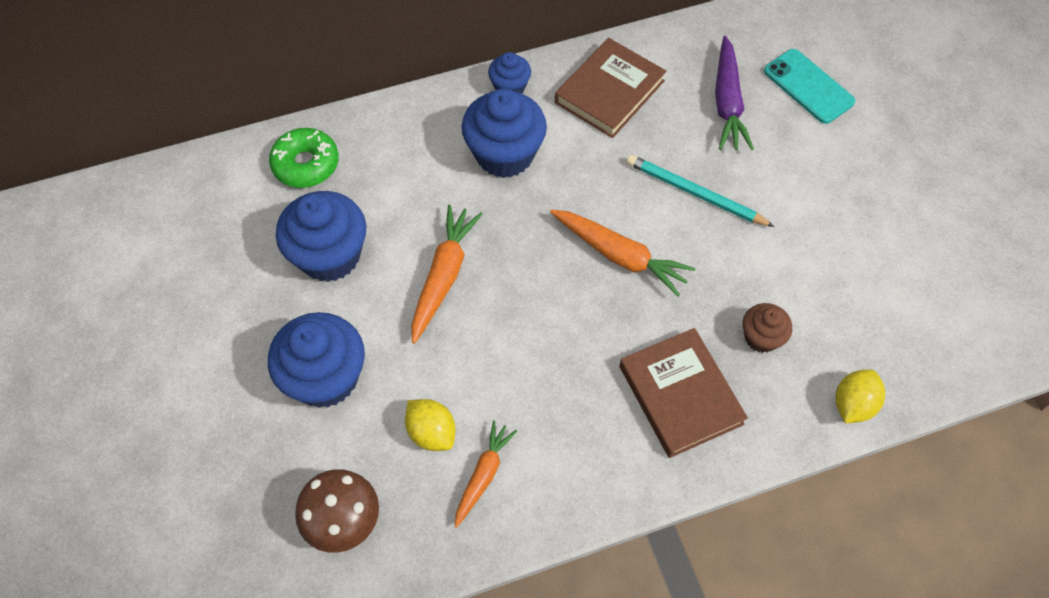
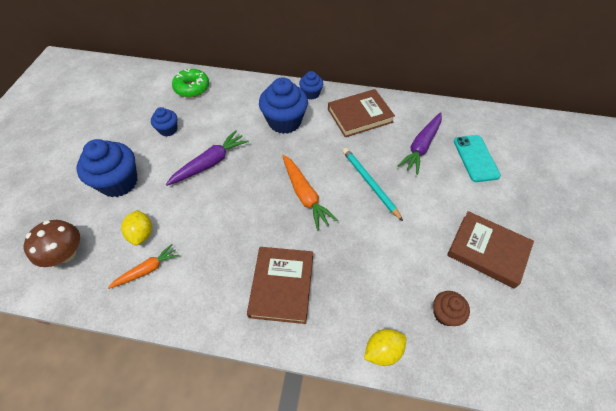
camera: 30 degrees right, 5 degrees down
(330, 255) = (168, 130): blue cupcake -> blue cupcake, size x0.54
(444, 276) = (210, 163): orange carrot -> purple carrot
(761, 337) = (352, 279): brown cupcake -> brown cupcake (445, 314)
(896, 213) = (487, 251): none -> brown book

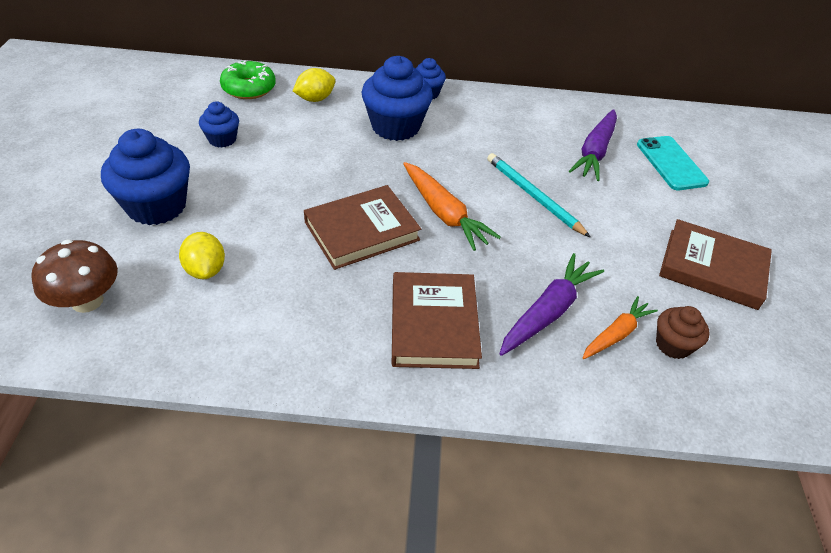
camera: 10 degrees left, 10 degrees down
(147, 269) = (223, 314): orange carrot -> orange carrot (616, 334)
(210, 163) = (295, 178): purple carrot -> purple carrot (548, 311)
(360, 115) = (501, 118): brown book -> brown book (362, 231)
(382, 350) = (596, 394): yellow lemon -> yellow lemon (315, 99)

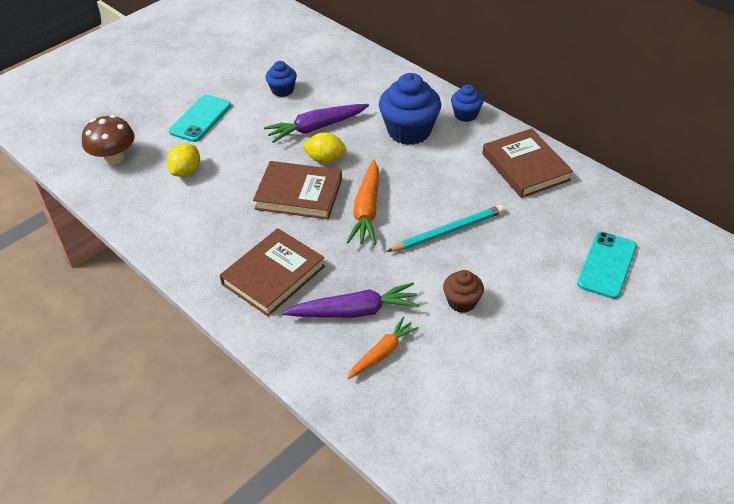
camera: 45 degrees right, 0 degrees up
(156, 206) = (200, 118): blue cupcake -> turquoise phone
(249, 88) = (339, 59): green donut -> none
(315, 99) = (375, 85): yellow lemon -> yellow lemon (325, 159)
(533, 196) = (448, 231): turquoise pencil -> turquoise pencil turned 60 degrees clockwise
(594, 152) = (547, 223): purple carrot -> purple carrot (316, 128)
(616, 334) = (382, 352): orange carrot -> orange carrot turned 45 degrees counterclockwise
(673, 345) = (414, 384): brown cupcake -> brown cupcake (462, 302)
(712, 268) = (522, 357): brown book -> brown book (525, 167)

